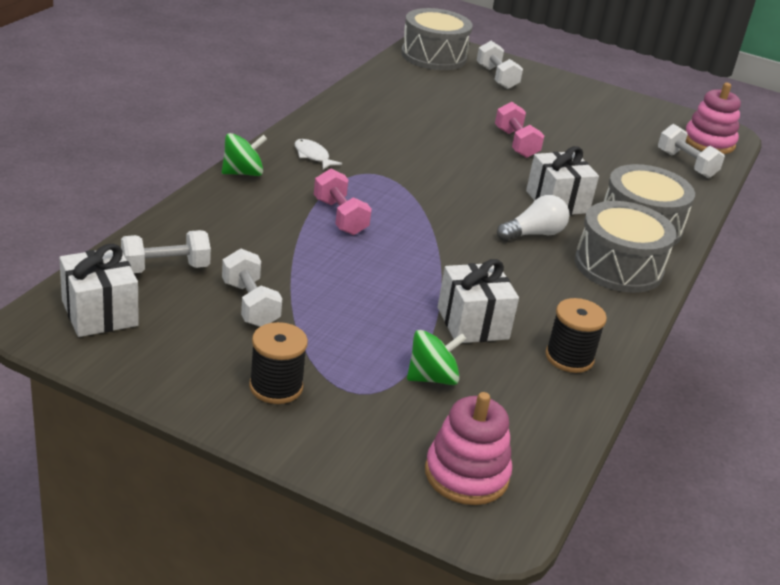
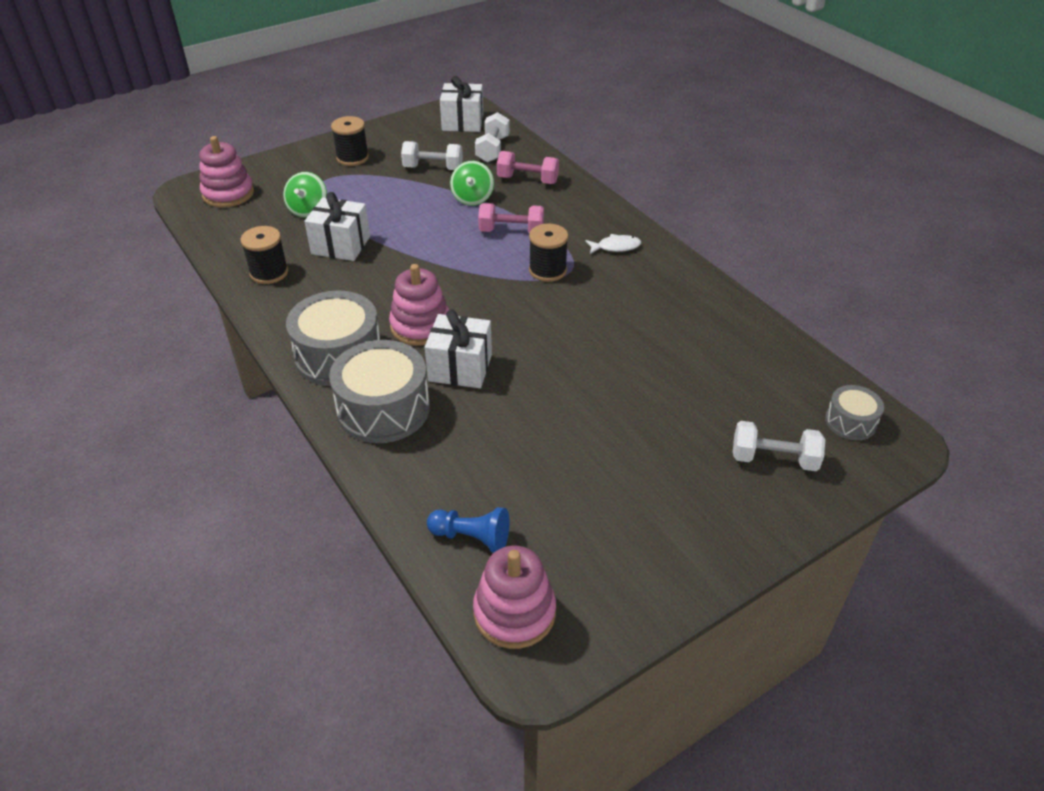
camera: 125 degrees right, 10 degrees up
(243, 173) = (602, 205): green spinning top -> green spinning top (472, 198)
(385, 185) = (547, 270): none -> black spool
(433, 56) = (850, 422): grey drum -> grey drum, size x0.53
(516, 143) = (589, 393): pink dumbbell -> pink dumbbell (527, 180)
(533, 234) = (420, 326): white light bulb -> pink stacking toy
(686, 164) = (472, 537): white dumbbell -> blue pawn

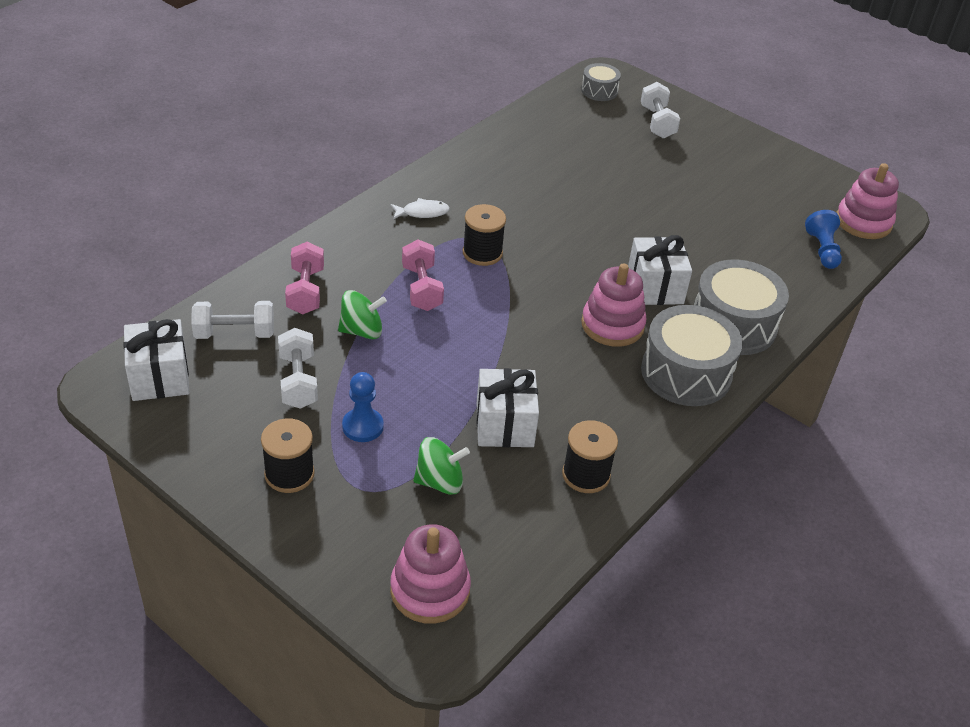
camera: 110 degrees left, 0 degrees up
(376, 187) = (363, 426): none -> blue pawn
(616, 247) = (422, 212): white fish -> white fish turned 105 degrees clockwise

